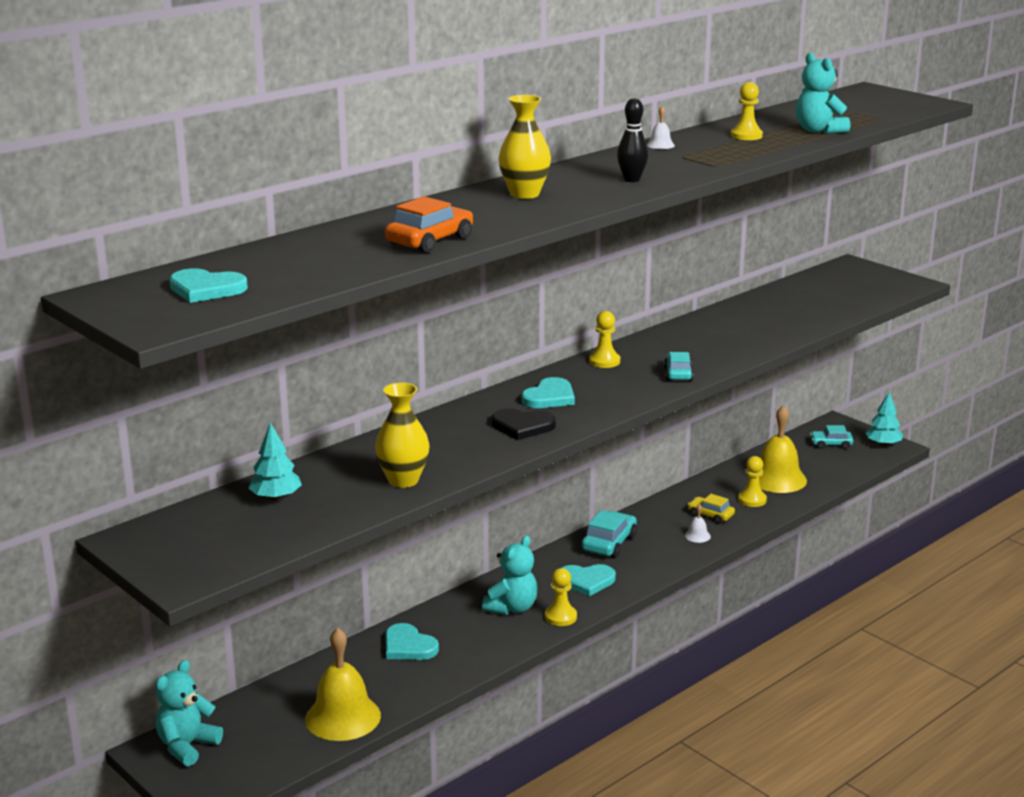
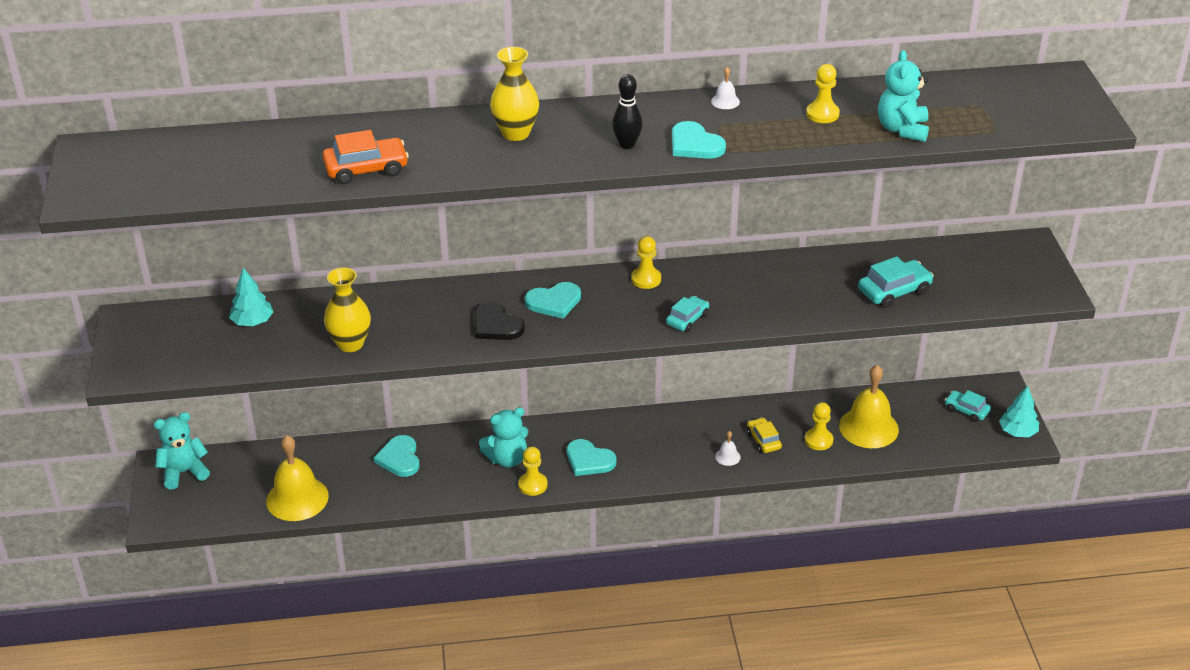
camera: 35 degrees right, 15 degrees up
(206, 289) = (155, 168): turquoise heart -> turquoise heart (695, 144)
(609, 543) = (647, 431): turquoise car -> turquoise car (894, 291)

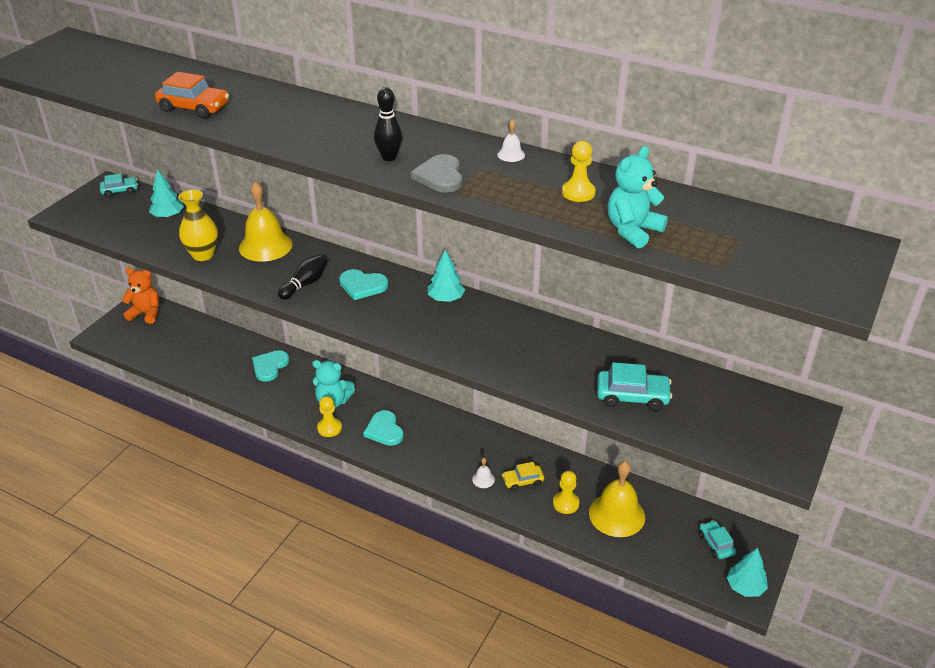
camera: 35 degrees right, 0 degrees up
(184, 472) = (146, 313): turquoise teddy bear -> orange teddy bear
(297, 498) = (185, 361): yellow bell -> yellow bell (265, 246)
(496, 325) = (305, 284): black heart -> black bowling pin
(515, 133) = (324, 121): yellow vase -> none
(646, 279) = (446, 298): yellow pawn -> turquoise tree
(687, 319) = (439, 341): turquoise car -> turquoise car (120, 191)
(695, 144) = (440, 176): turquoise heart -> grey heart
(763, 440) = (523, 481): yellow car -> yellow car turned 120 degrees counterclockwise

